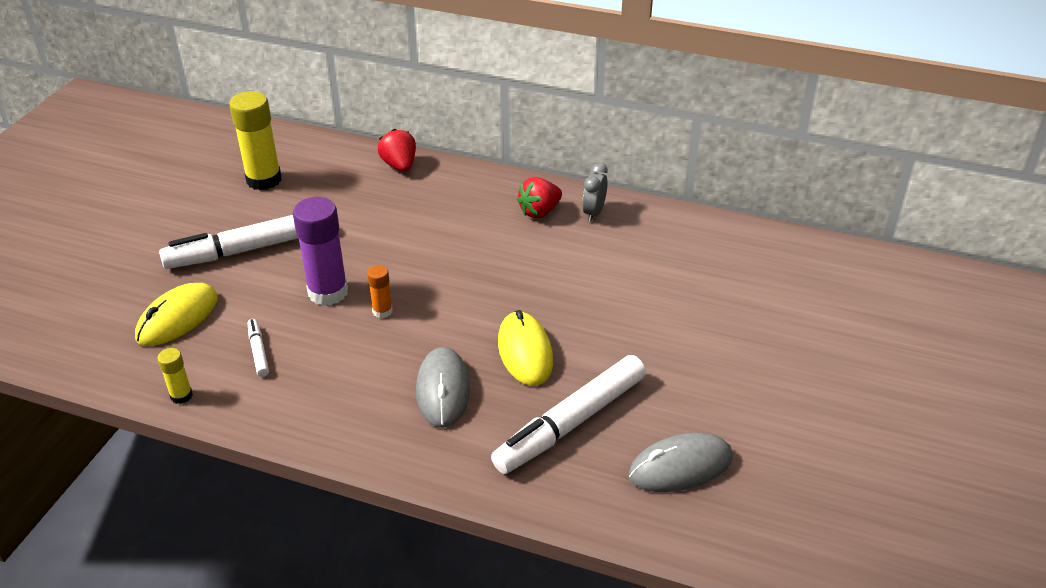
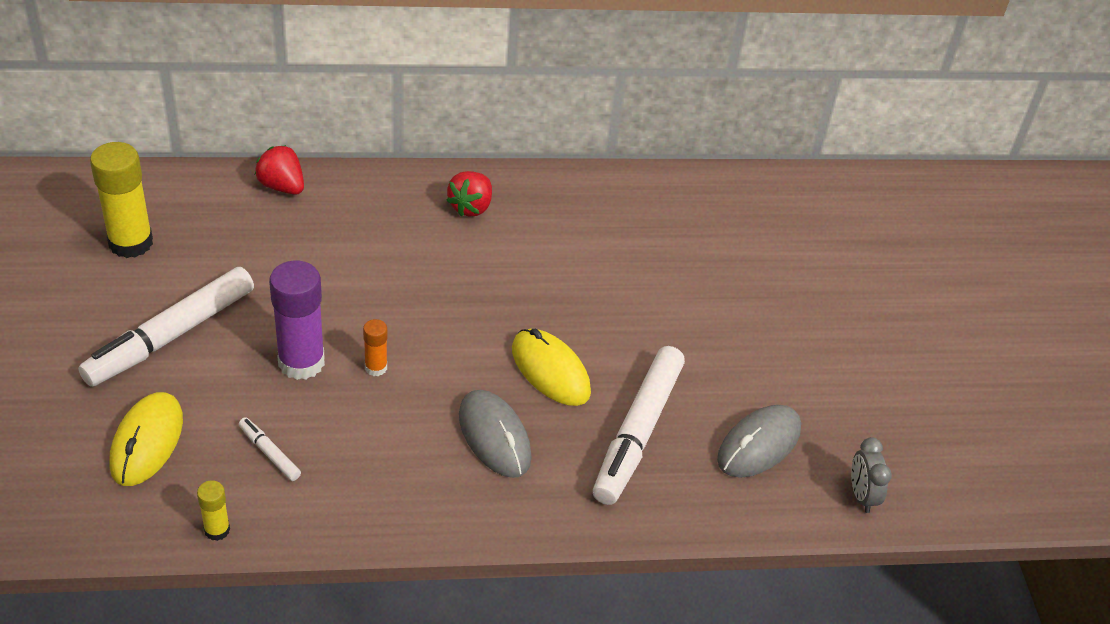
camera: 30 degrees left, 5 degrees up
(593, 213) = (527, 195): grey clock -> grey clock (861, 495)

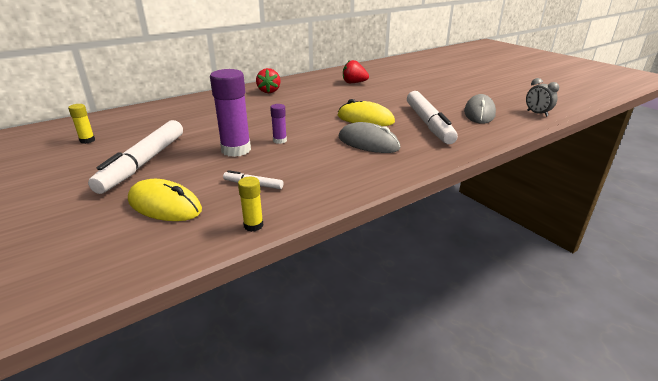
camera: 25 degrees left, 15 degrees down
(131, 243) = (87, 140): yellow glue stick -> yellow glue stick, size x0.49
(147, 442) = (164, 205): yellow mouse -> yellow mouse turned 45 degrees counterclockwise
(282, 186) = (166, 106): red strawberry -> red strawberry (354, 83)
(376, 367) = (280, 140): orange glue stick -> purple glue stick

